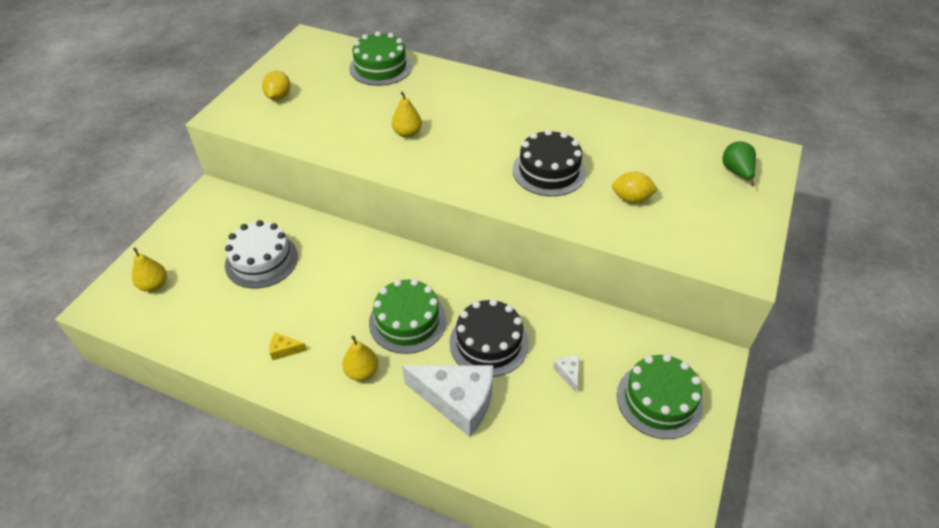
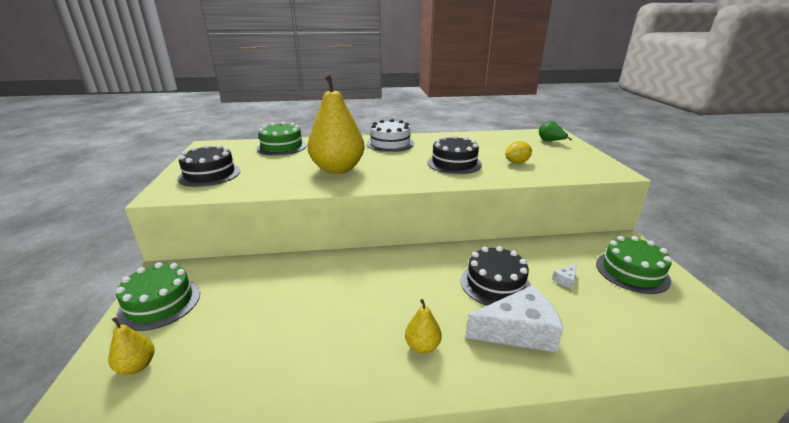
camera: 30 degrees left, 20 degrees down
(261, 260) = (252, 301): white cake -> white cake (390, 143)
(279, 97) = (210, 174): yellow lemon -> black cake
(284, 350) = (333, 361): yellow cheese -> none
(407, 133) = (337, 169): yellow pear -> yellow pear, size x2.28
(407, 321) = (422, 294): green cake -> green cake (160, 303)
(568, 373) = (565, 280): white cheese -> white cheese turned 90 degrees counterclockwise

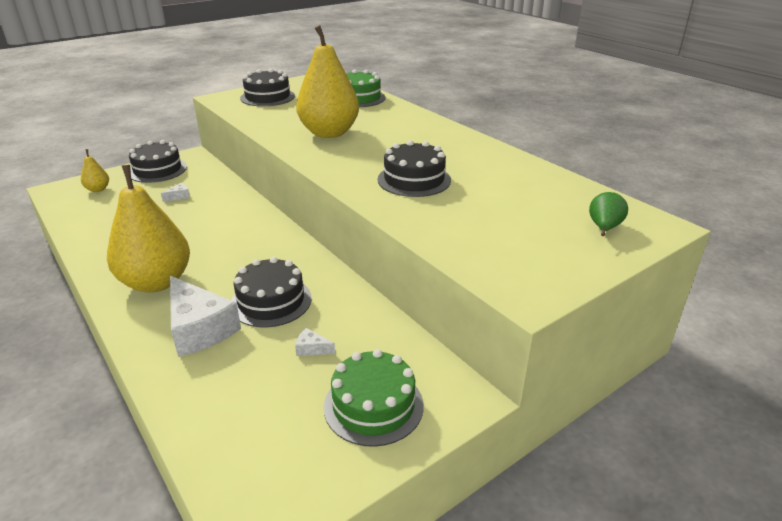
camera: 60 degrees right, 5 degrees up
(160, 303) = (157, 170): green cake -> black cake
(252, 299) = (179, 196): none -> white cheese
(390, 143) = (434, 135): white cake -> none
(422, 346) = (156, 282): yellow pear -> yellow pear, size x2.28
(517, 162) = (468, 215): yellow lemon -> none

